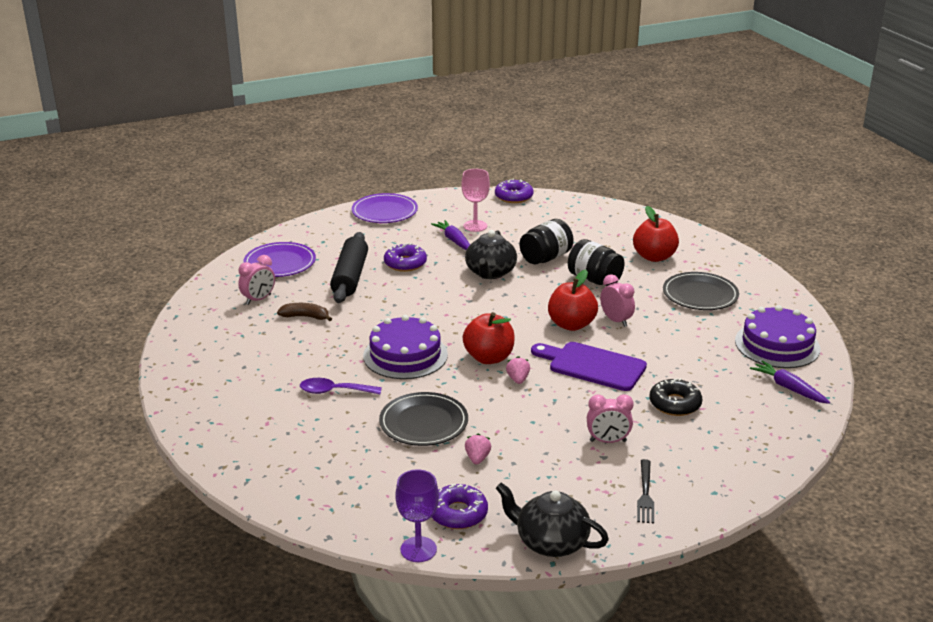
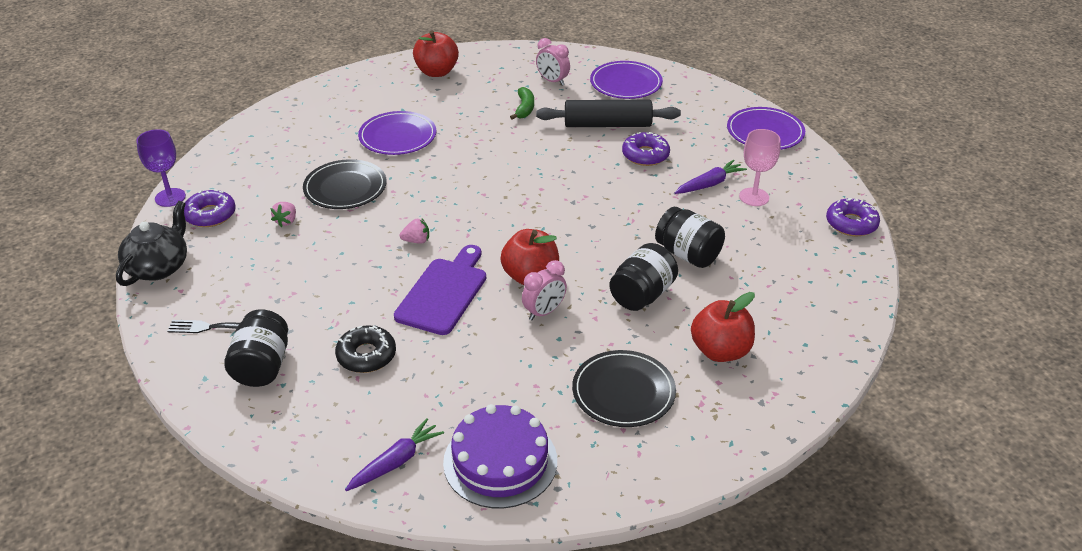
camera: 85 degrees right, 10 degrees up
(305, 317) = (524, 108): brown banana -> green banana
(334, 391) = (397, 136): purple spoon -> purple plate
(405, 355) = (459, 169): purple cake -> none
(477, 458) = (286, 221): pink strawberry -> pink strawberry turned 105 degrees clockwise
(489, 358) = (457, 220): red apple -> red apple (437, 72)
(490, 273) = (639, 213): black teapot -> none
(608, 441) = (302, 303): pink clock -> none
(695, 459) = (262, 366): none -> black jar

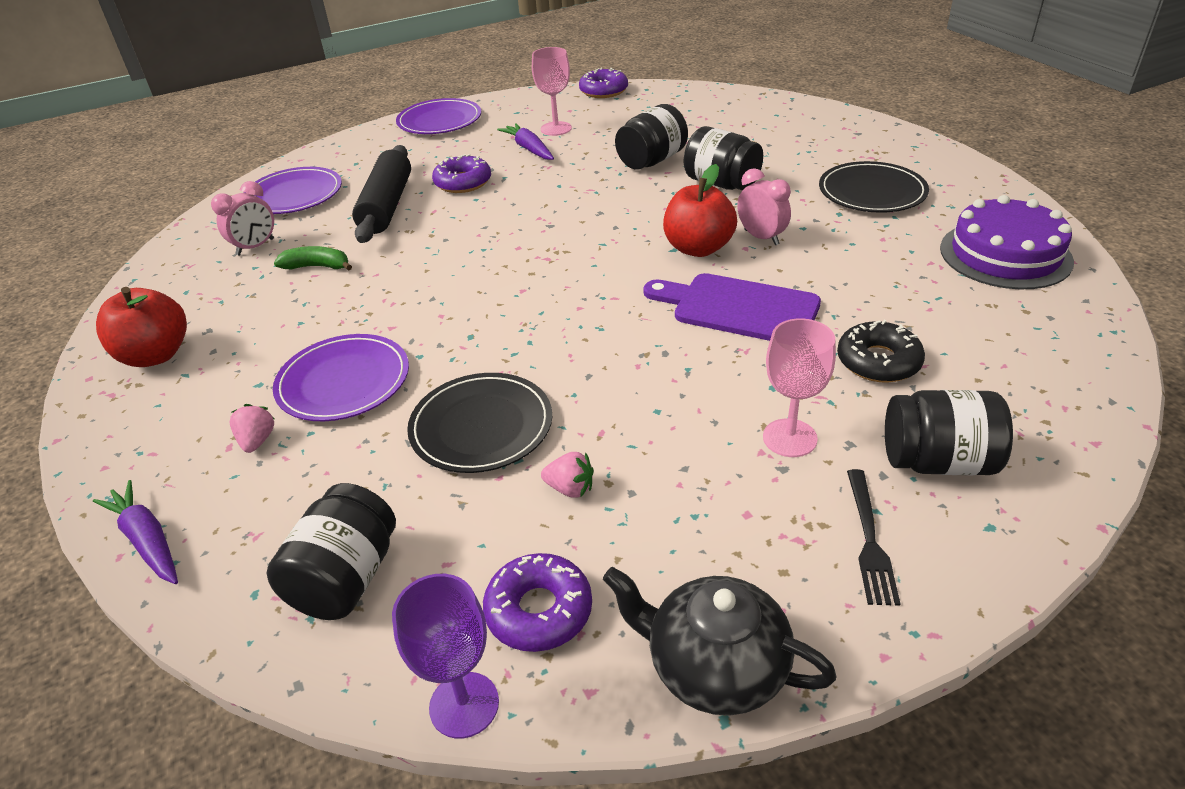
camera: 85 degrees left, 0 degrees up
(250, 158) = (346, 578): none -> black jar
(301, 305) = (789, 438): none -> pink goblet
(396, 462) = (1047, 321): purple carrot -> purple carrot (147, 540)
(416, 241) = (627, 339): pink strawberry -> pink strawberry (257, 441)
(720, 351) = (797, 148): red apple -> none

